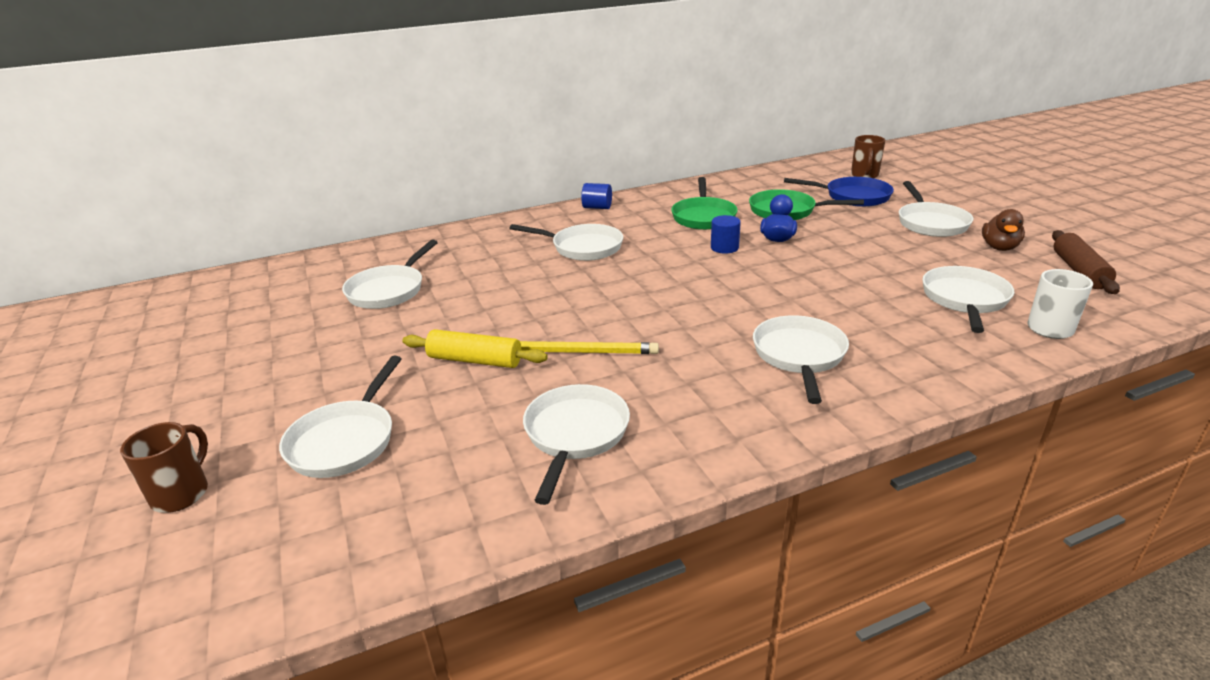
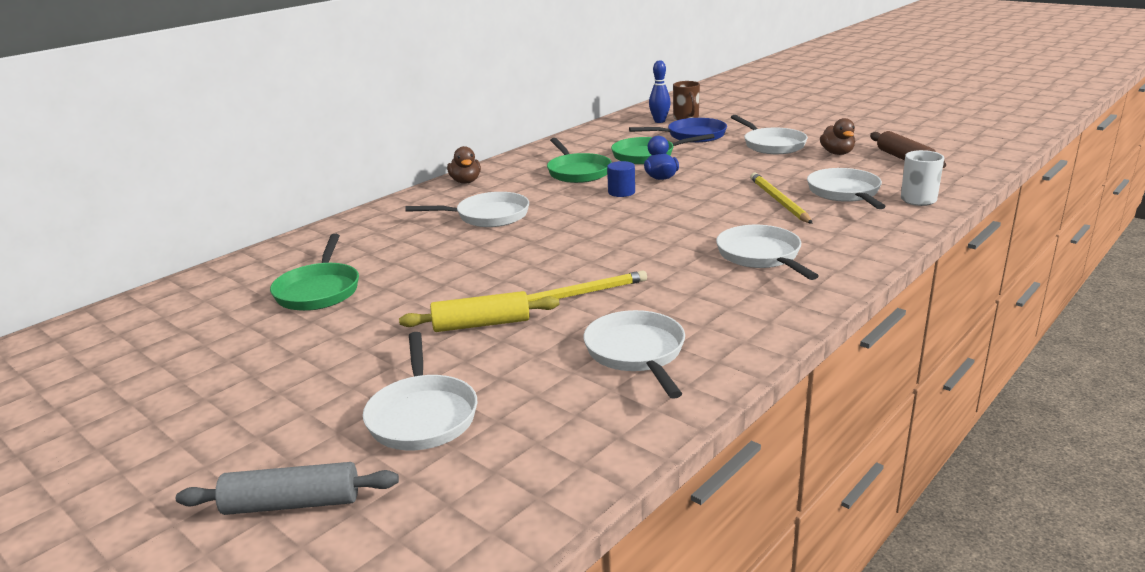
camera: 25 degrees left, 5 degrees down
(182, 493) = (292, 504): brown mug -> grey rolling pin
(389, 290) = (319, 290): white pan -> green pan
(597, 207) = (465, 181): blue cylinder -> brown duck
(833, 174) = (659, 121): none -> blue bowling pin
(878, 293) = (778, 201): none -> yellow pencil

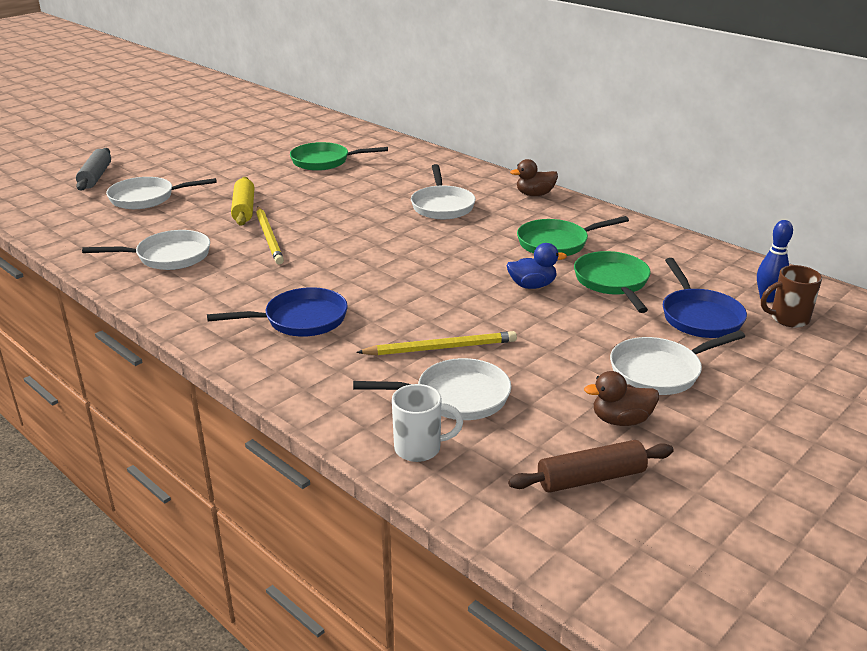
camera: 90 degrees right, 5 degrees up
(621, 192) = (489, 263): blue cylinder -> none
(761, 256) = (300, 320): white pan -> blue pan

